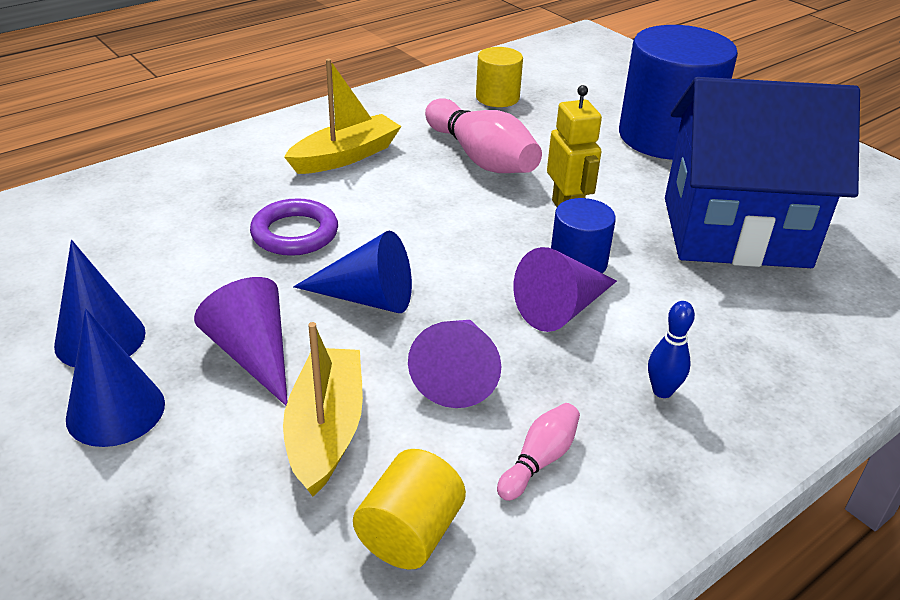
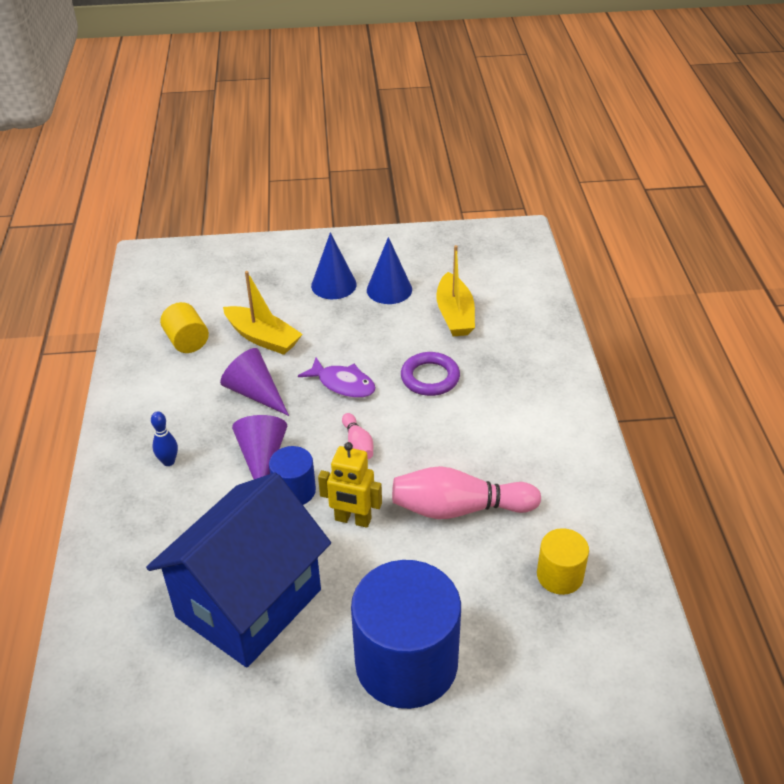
camera: 125 degrees right, 5 degrees up
(253, 354) = (334, 331): purple cone -> none
(346, 156) = (513, 434): yellow boat -> yellow boat (455, 315)
(367, 298) = (343, 384): blue cone -> purple fish
(539, 460) = (179, 394): pink bowling pin -> pink bowling pin (358, 444)

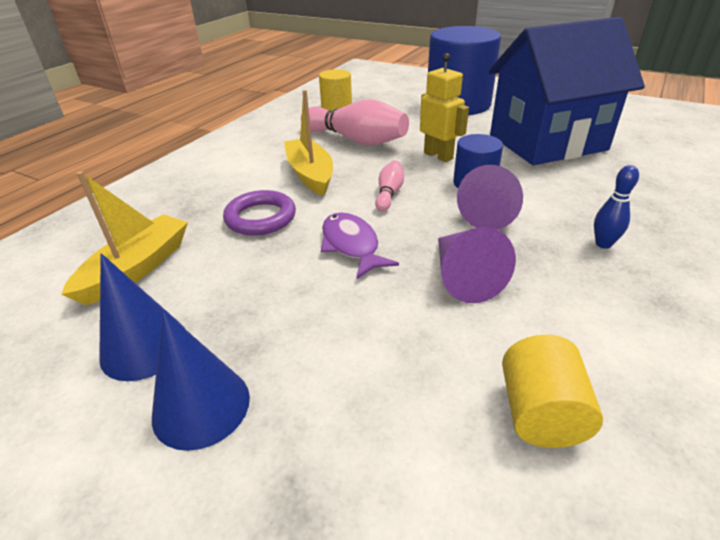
camera: 145 degrees left, 5 degrees down
(263, 338) = (402, 353): yellow boat -> yellow boat (310, 174)

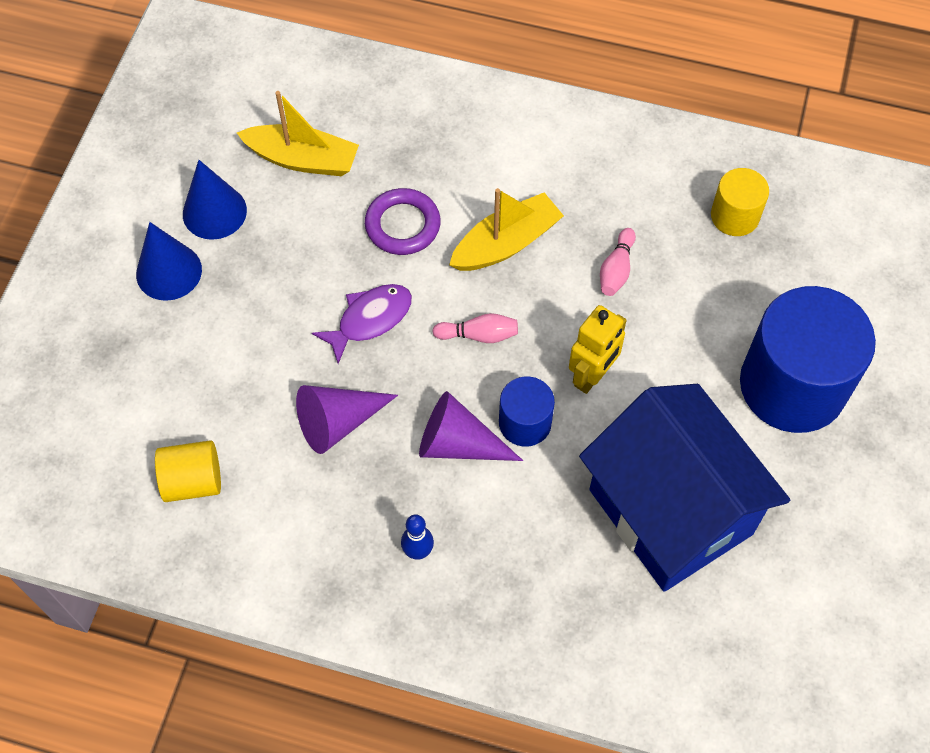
camera: 75 degrees right, 25 degrees up
(356, 140) = (616, 270): pink bowling pin -> pink bowling pin, size x0.49

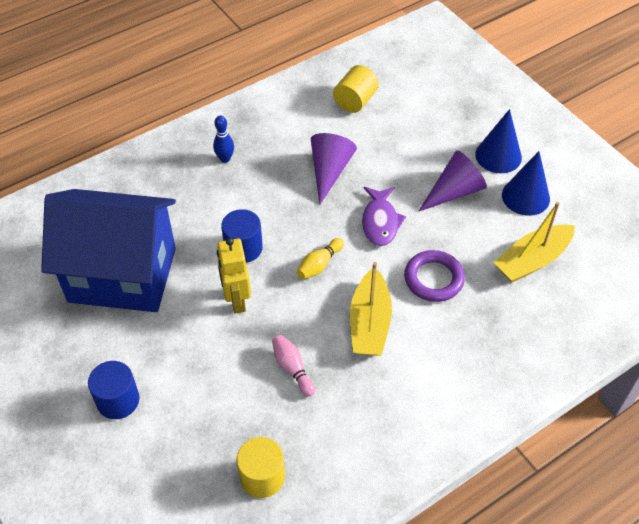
camera: 130 degrees right, 10 degrees down
(458, 443) = (263, 211): purple cone -> purple cone (454, 191)
(479, 335) = (319, 265): pink bowling pin -> yellow bowling pin
(792, 385) = (118, 400): blue cylinder -> blue cylinder, size x0.49

